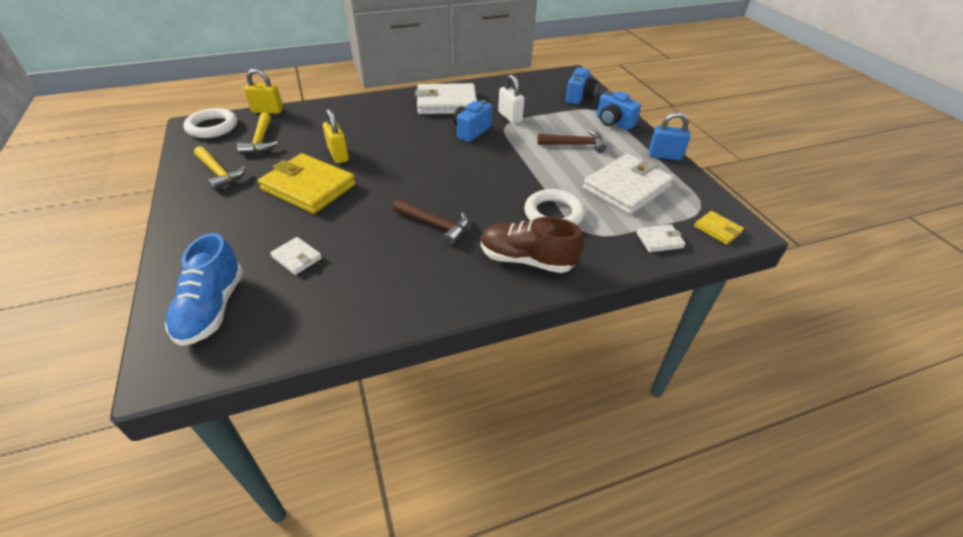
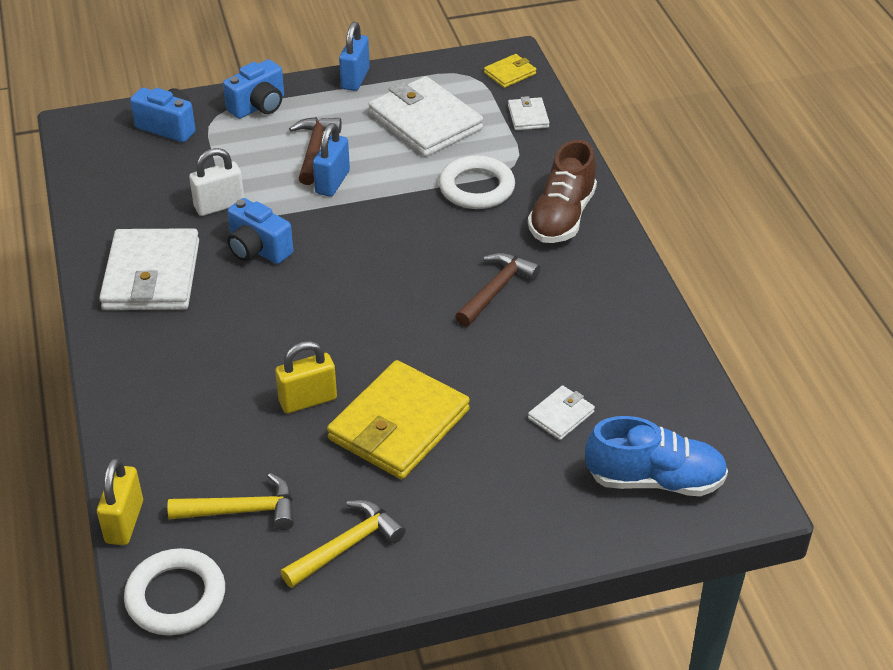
camera: 85 degrees left, 0 degrees up
(542, 153) = (332, 182): none -> blue padlock

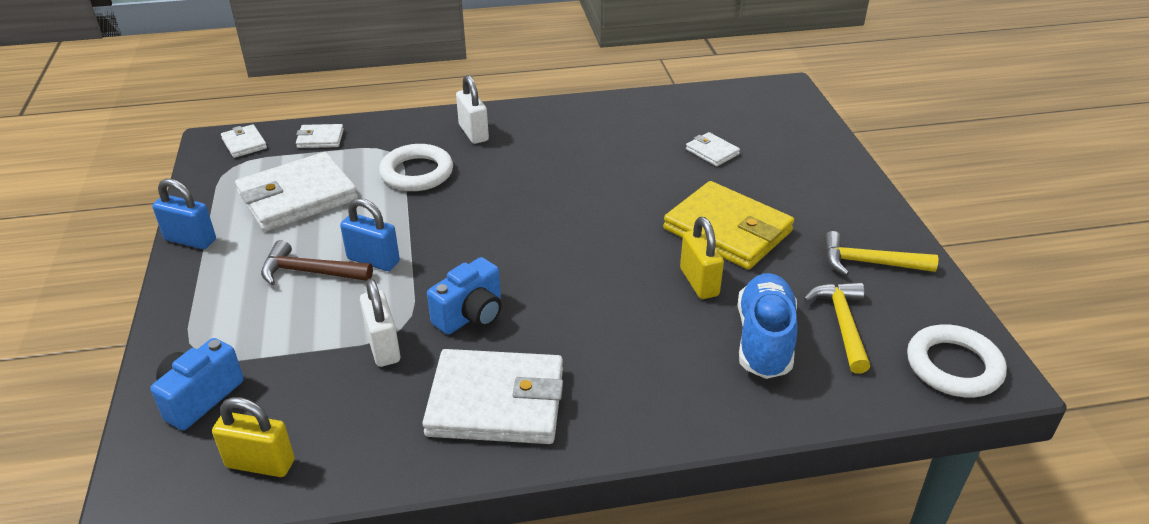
camera: 85 degrees left, 5 degrees down
(124, 522) = (873, 407): yellow padlock -> yellow padlock (260, 463)
(259, 106) = (200, 315): blue camera -> none
(347, 546) = (869, 263): yellow hammer -> yellow hammer turned 45 degrees counterclockwise
(496, 290) = (562, 171): brown hammer -> none
(510, 73) = (244, 143): yellow wallet -> white wallet
(562, 217) = (473, 133): brown shoe -> white padlock
(655, 480) = (774, 120): blue shoe -> blue shoe (764, 340)

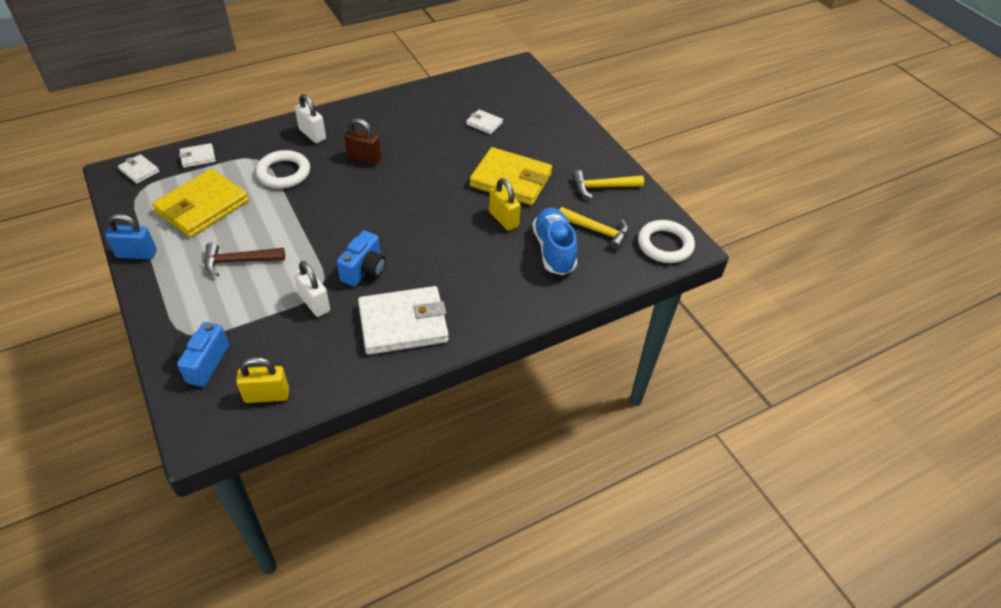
camera: 20 degrees left, 10 degrees up
(297, 197) = (202, 206): white wallet -> yellow wallet
(373, 260) = (281, 244): blue padlock -> none
(529, 171) = (364, 158): none -> brown padlock
(842, 324) = (597, 231): yellow hammer -> yellow hammer turned 135 degrees clockwise

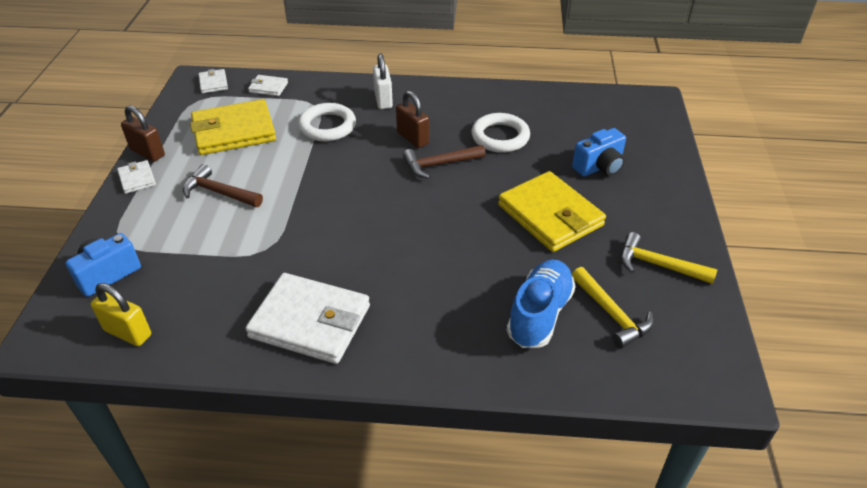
camera: 35 degrees right, 5 degrees down
(137, 254) = (147, 153): blue padlock -> brown padlock
(314, 303) = (247, 261): white padlock -> none
(364, 270) = (320, 249): blue camera -> blue camera (599, 167)
(402, 171) = (439, 164): none -> brown hammer
(484, 123) = (567, 145): white wallet -> white wallet (137, 179)
(503, 219) = (507, 255): yellow padlock -> none
(665, 245) = (691, 370): white ring -> white ring (500, 137)

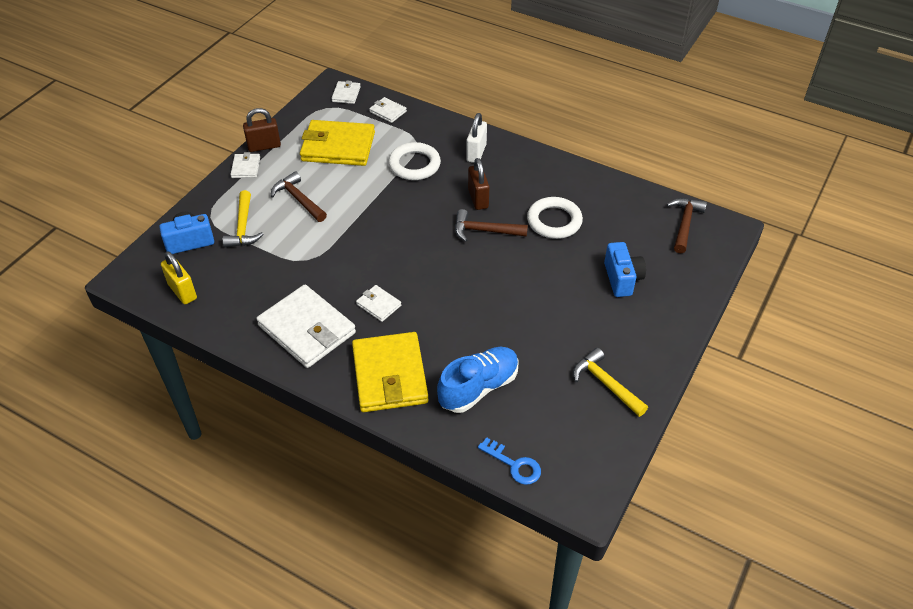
camera: 25 degrees right, 5 degrees up
(147, 153) = (264, 146): brown padlock -> brown padlock turned 75 degrees counterclockwise
(376, 268) = (378, 305): none -> white wallet
(550, 215) = (546, 308): yellow wallet -> yellow wallet (390, 375)
(599, 167) = (622, 279): blue camera -> blue camera turned 90 degrees counterclockwise
(611, 314) = (535, 409): yellow hammer -> yellow hammer (243, 227)
(617, 106) = (684, 224): none -> brown hammer
(632, 379) = (514, 464): none -> blue key

